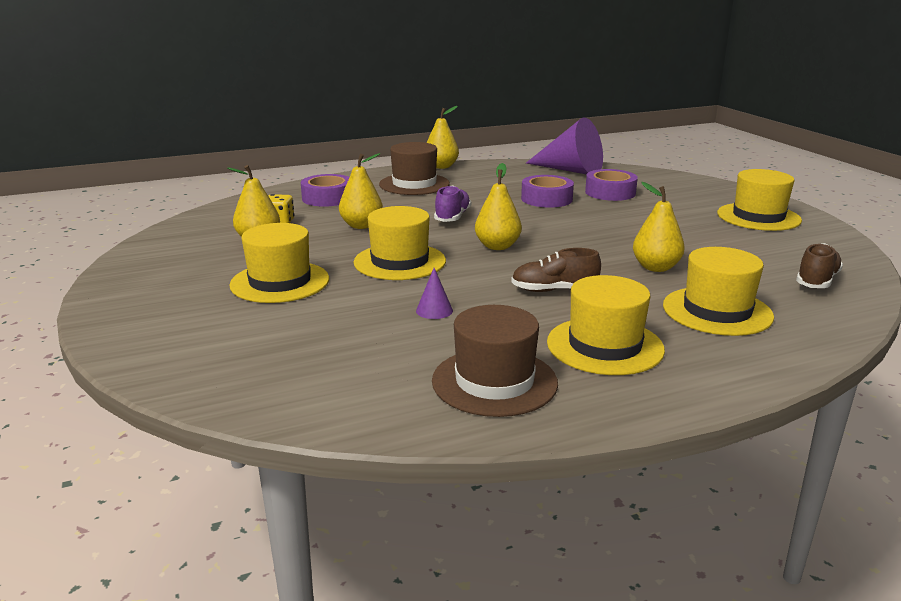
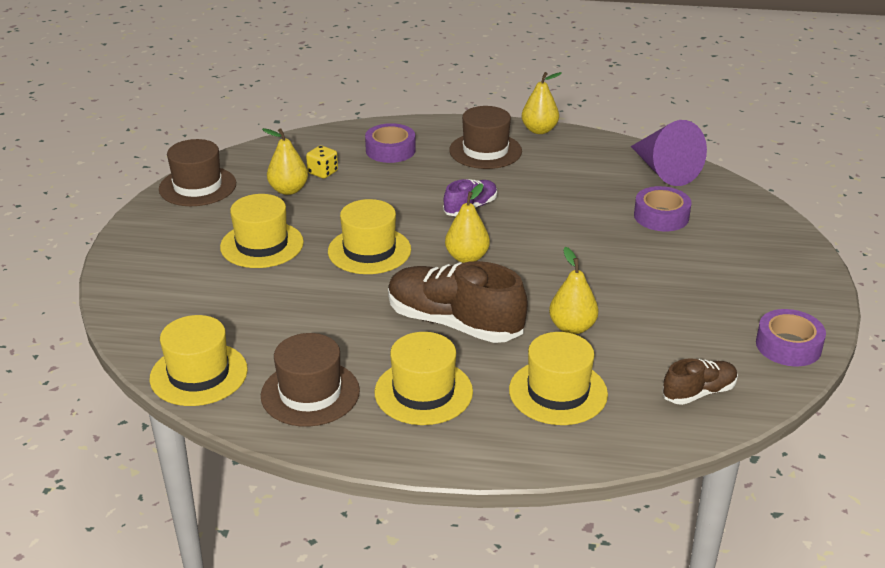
camera: 30 degrees right, 10 degrees up
(150, 257) = (197, 186): none -> brown hat
(361, 226) = (383, 196): yellow pear -> none
(434, 310) = (340, 312): purple cone -> none
(546, 199) = (585, 208): purple tape -> purple tape (788, 346)
(554, 290) = (454, 323): brown shoe -> brown shoe, size x1.90
(758, 217) = (768, 297): yellow hat -> yellow hat (199, 374)

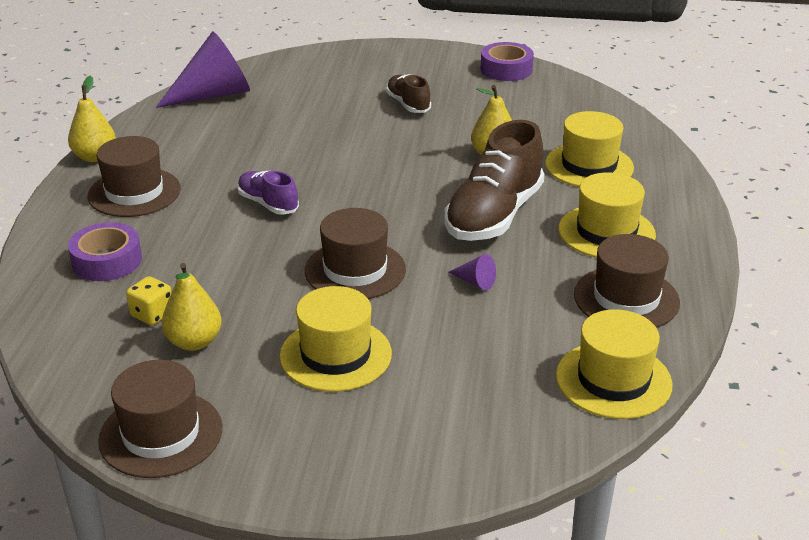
camera: 90 degrees left, 0 degrees up
(346, 309) = (475, 282): none -> purple cone
(369, 250) = (355, 270): yellow hat -> brown hat
(467, 257) = (373, 207): yellow pear -> none
(661, 216) = (303, 102): purple tape -> none
(699, 393) = (574, 108): brown shoe -> brown shoe (408, 104)

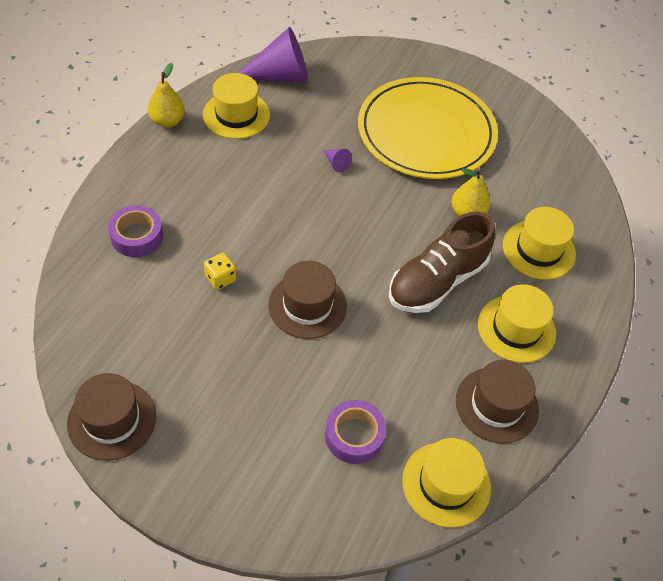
camera: 15 degrees right, 20 degrees up
(134, 192) = (181, 169): brown hat -> none
(152, 314) = (148, 302): yellow dice -> yellow dice (220, 278)
(194, 342) = (166, 339): yellow pear -> none
(268, 204) = (273, 213): purple shoe -> none
(335, 355) = (258, 387): yellow hat -> yellow hat (236, 115)
(408, 104) = (426, 133): brown shoe -> yellow plate
(475, 282) = (390, 348): purple cone -> purple cone (336, 163)
(506, 69) = (525, 114): purple tape -> purple tape (354, 436)

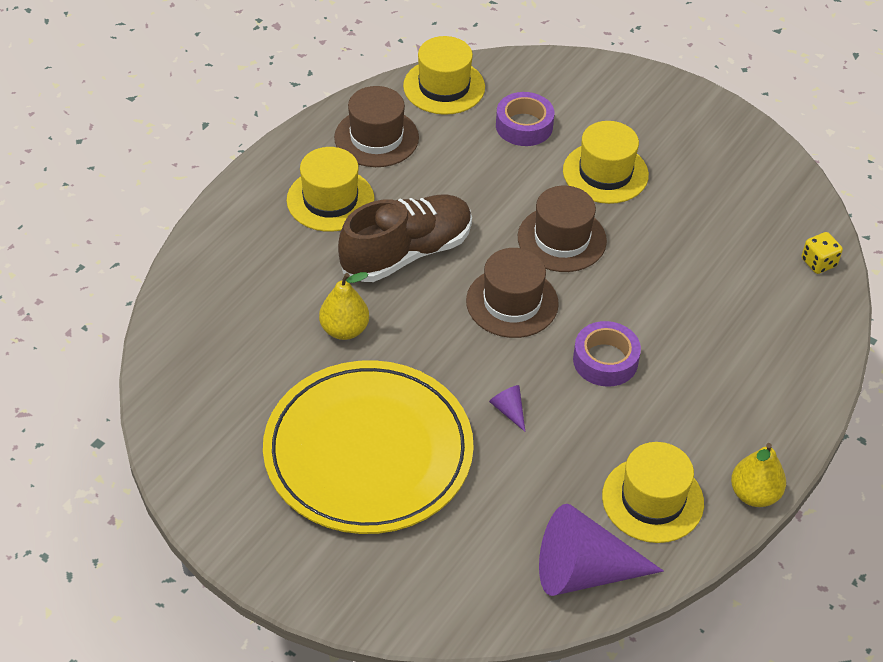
camera: 170 degrees left, 5 degrees down
(112, 420) = (758, 156): brown hat -> brown hat (512, 302)
(137, 236) = (767, 328): purple tape -> purple tape (605, 360)
(220, 278) = (661, 274): yellow dice -> yellow dice (818, 263)
(538, 250) = (269, 279): yellow hat -> yellow hat (605, 173)

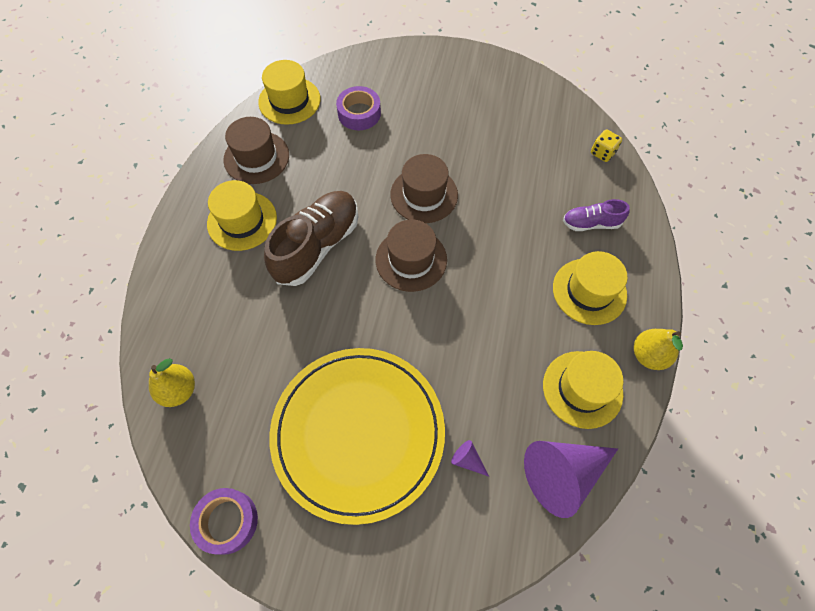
camera: 20 degrees left, 15 degrees up
(344, 330) = (296, 330): yellow pear -> yellow pear (179, 390)
(509, 410) = (447, 353): purple cone -> purple cone (467, 460)
(605, 173) = (431, 132): yellow hat -> yellow hat (589, 291)
(605, 360) = (497, 283): purple tape -> purple tape (227, 521)
(759, 335) = (591, 223): none -> purple shoe

